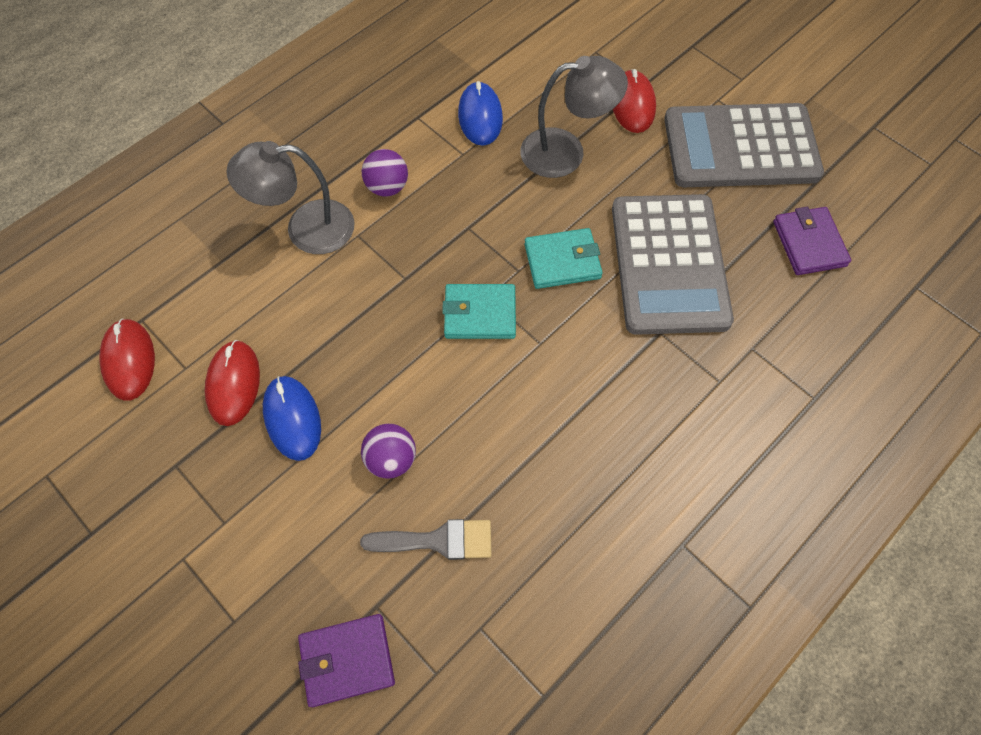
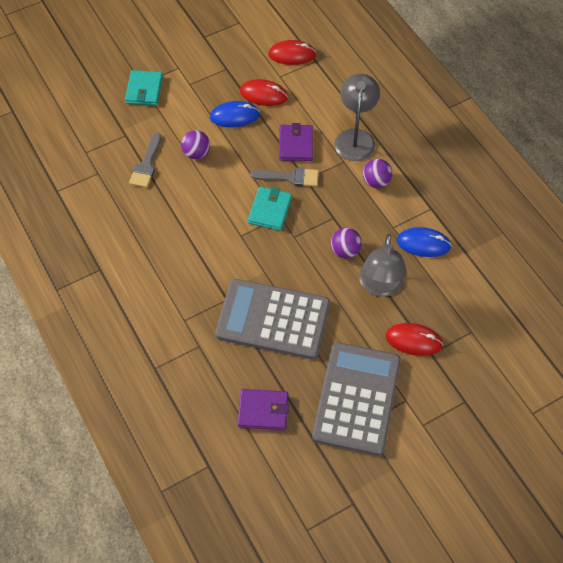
camera: 105 degrees right, 5 degrees down
(347, 660) = (106, 121): purple wallet -> purple wallet (295, 144)
(407, 300) = (290, 177): none -> grey brush
(522, 202) = (345, 251): none -> purple ball
(562, 261) = (293, 261): turquoise wallet -> turquoise wallet (144, 90)

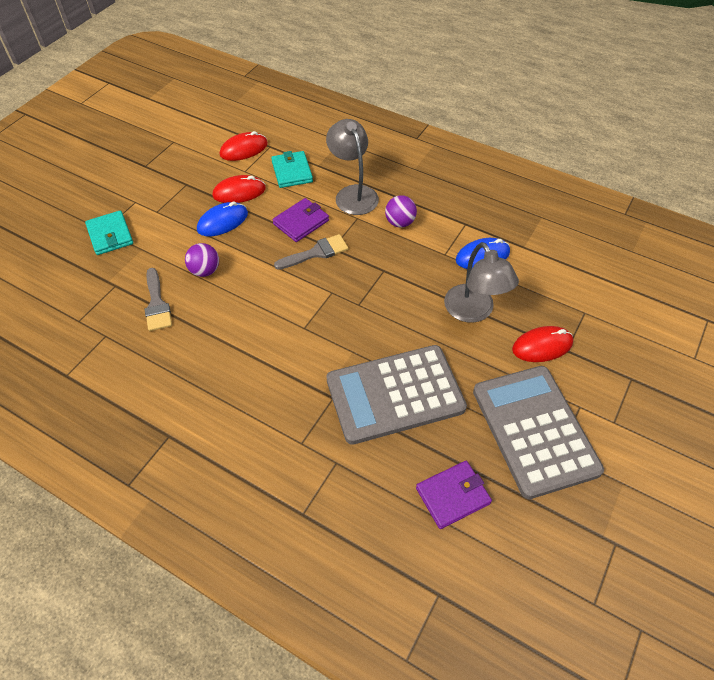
camera: 30 degrees left, 5 degrees down
(270, 210) = (317, 291): turquoise wallet -> turquoise wallet (292, 172)
(295, 144) = (301, 222): purple wallet -> purple wallet turned 75 degrees clockwise
(345, 251) = (417, 295): purple ball -> none

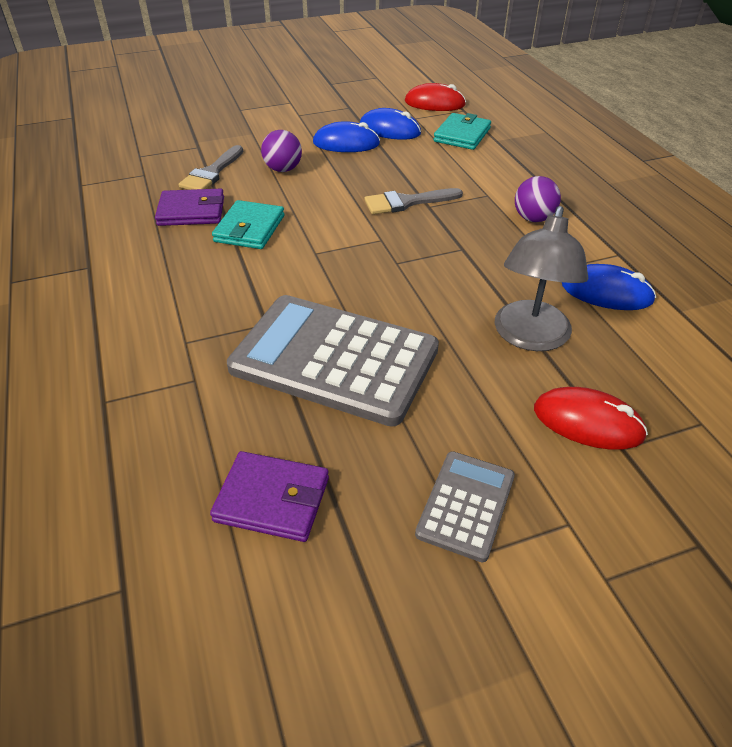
camera: 40 degrees right, 10 degrees down
(110, 235) = (240, 114): turquoise wallet -> turquoise wallet (249, 229)
(239, 192) = (390, 130): red mouse -> blue mouse
(301, 222) = (421, 174): purple wallet -> purple wallet (191, 211)
(316, 252) = (406, 202): grey brush -> grey brush turned 150 degrees clockwise
(353, 194) = (507, 175): grey lamp -> none
(534, 430) = (465, 505): grey calculator -> grey calculator, size x0.49

